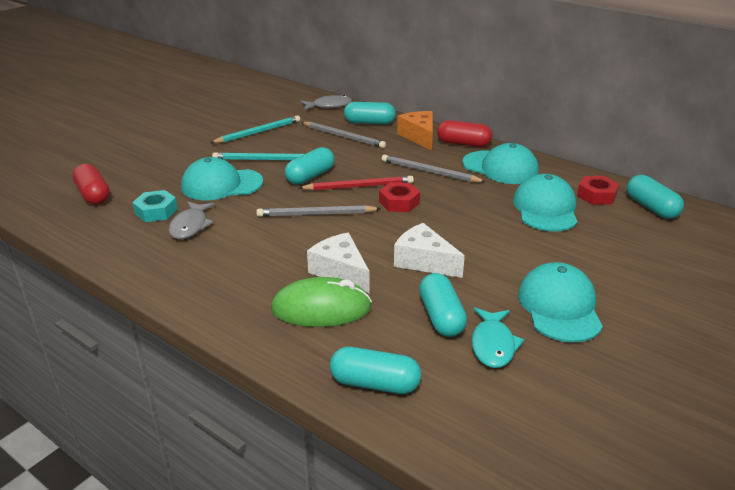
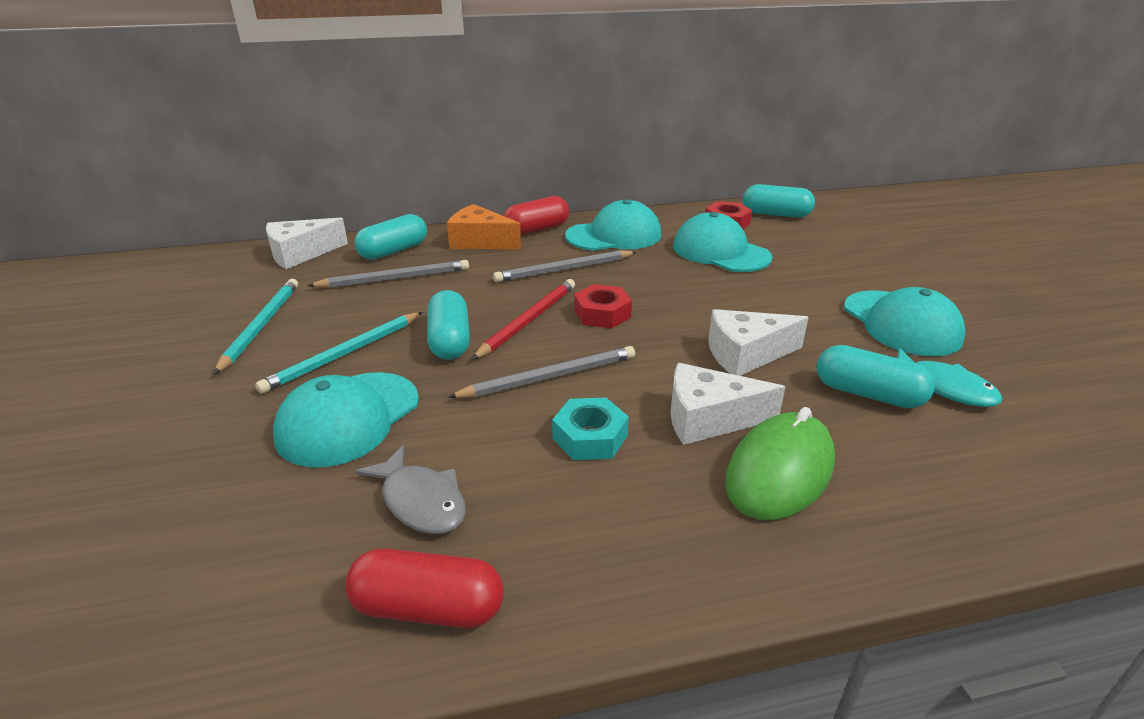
camera: 50 degrees left, 0 degrees up
(93, 195) = (125, 582): red capsule -> red capsule (428, 608)
(156, 211) = (317, 521): turquoise nut -> turquoise nut (590, 437)
(316, 214) = (549, 377): grey pencil -> grey pencil turned 150 degrees counterclockwise
(329, 106) = (301, 254): grey fish -> white cheese
(375, 384) = (977, 501): turquoise capsule -> none
(559, 307) = (901, 323): turquoise cap -> turquoise cap turned 150 degrees counterclockwise

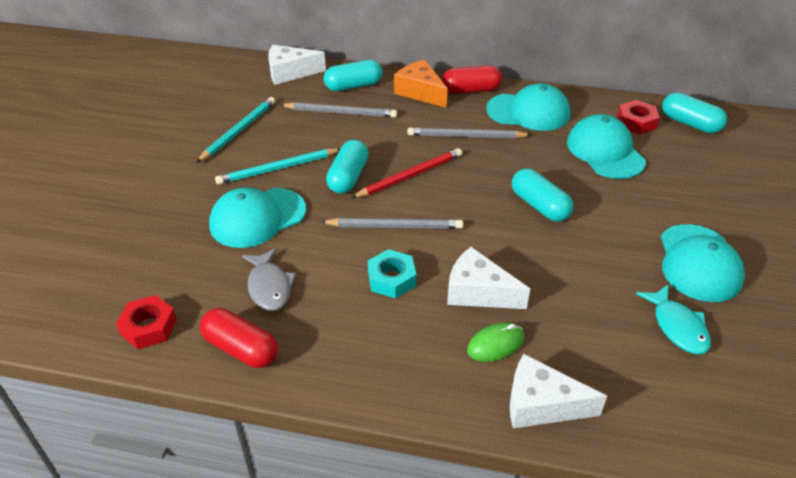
camera: 25 degrees right, 10 degrees up
(602, 314) = (466, 185): red nut -> red nut (149, 327)
(746, 354) = (546, 251): white cheese -> white cheese (541, 404)
(779, 471) = (495, 344): green mouse -> green mouse, size x0.58
(868, 394) = (611, 312): turquoise capsule -> turquoise capsule (539, 206)

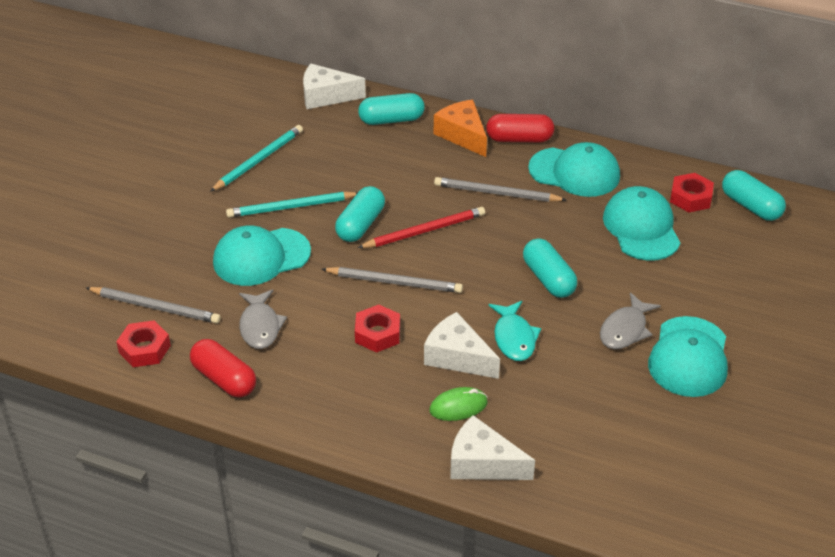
camera: 10 degrees right, 0 degrees up
(341, 112) = (370, 150): grey pencil -> grey pencil (155, 307)
(391, 279) = (377, 334): turquoise nut -> red nut
(629, 244) = (625, 329): none -> grey fish
(677, 326) = (639, 414): turquoise fish -> turquoise fish (514, 338)

